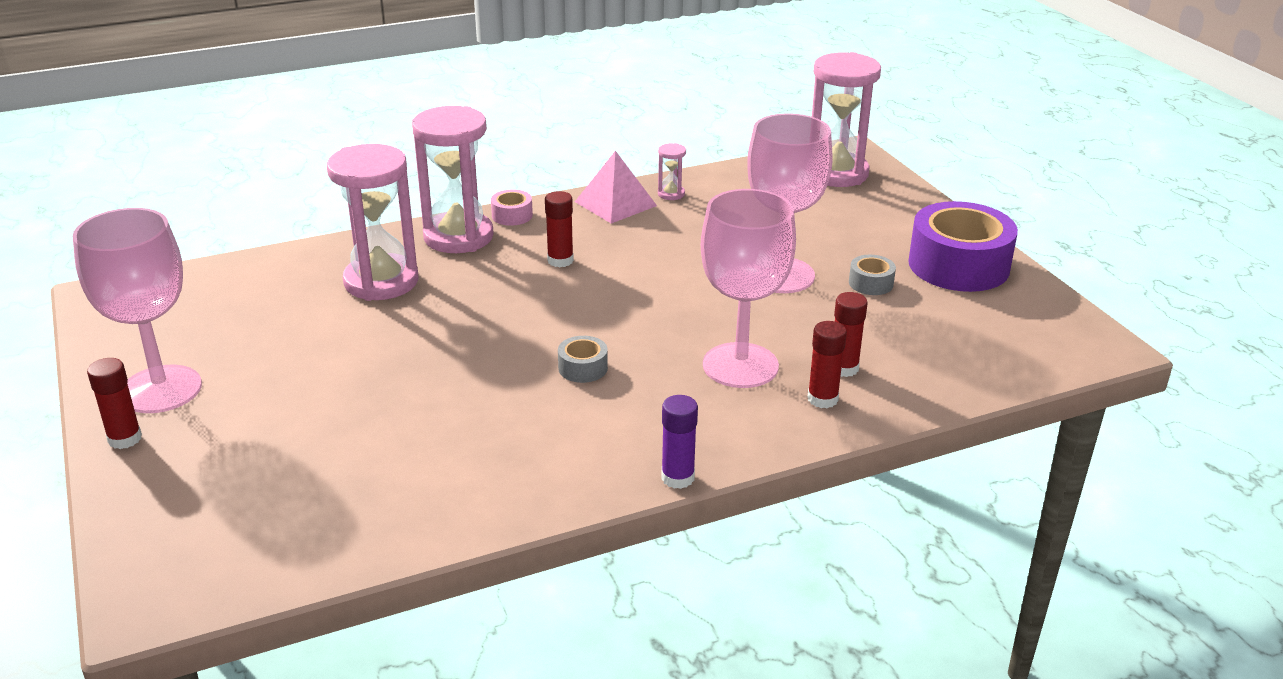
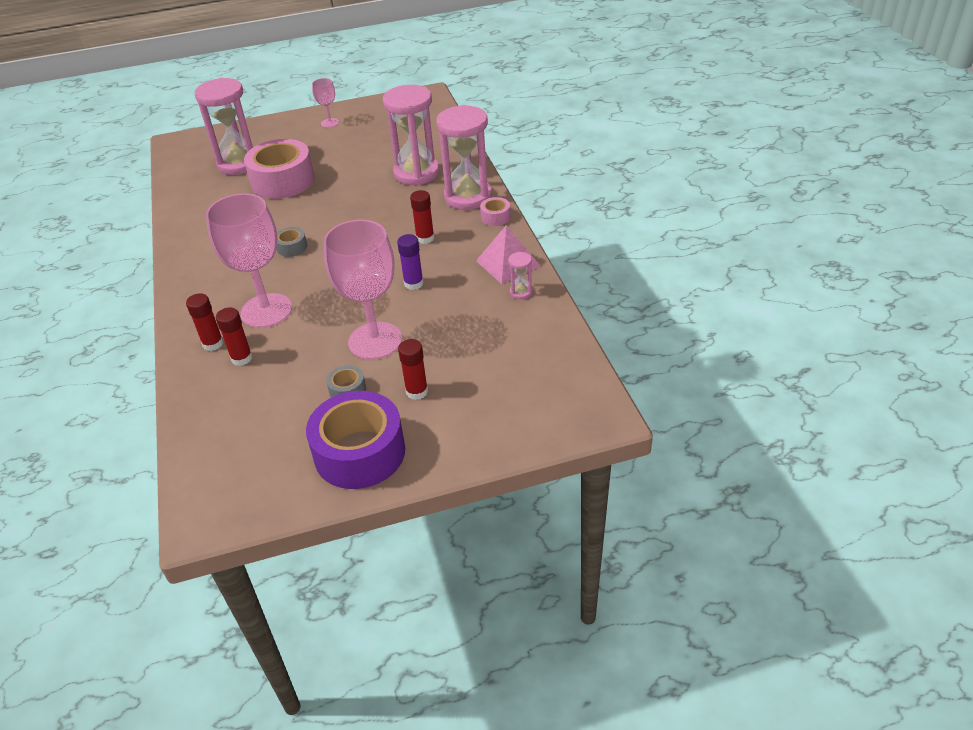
camera: 100 degrees right, 10 degrees up
(125, 439) = (293, 120): red glue stick -> red glue stick (417, 391)
(161, 389) = (330, 123): pink goblet -> pink goblet, size x0.47
(373, 411) = (282, 181): none -> pink tape
(677, 478) = (171, 279): purple glue stick -> purple glue stick (413, 283)
(836, 173) = (553, 398): pink hourglass -> pink hourglass (239, 163)

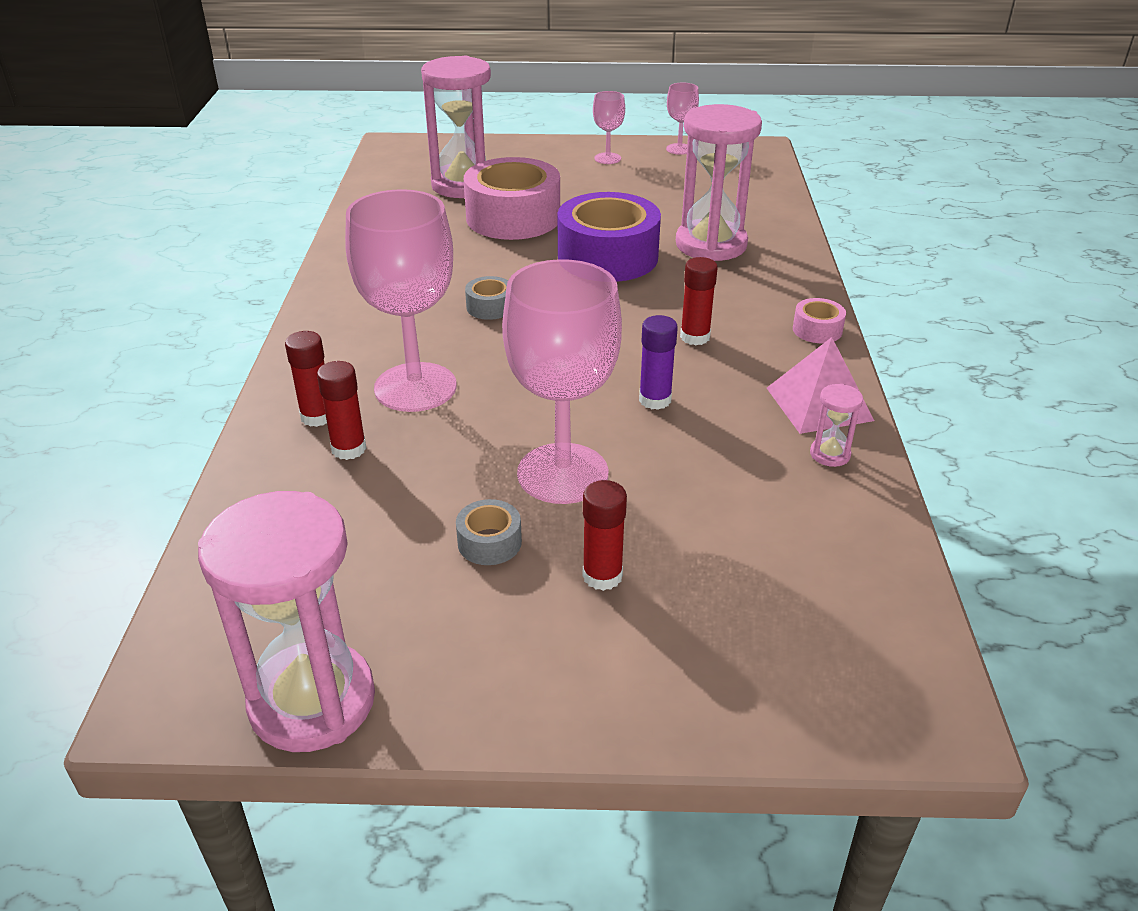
camera: 15 degrees right, 5 degrees down
(359, 452) = (468, 657): purple tape -> purple tape (608, 257)
(375, 106) = (679, 149): none -> pink goblet
(468, 197) = (781, 292): pink hourglass -> pink hourglass (312, 701)

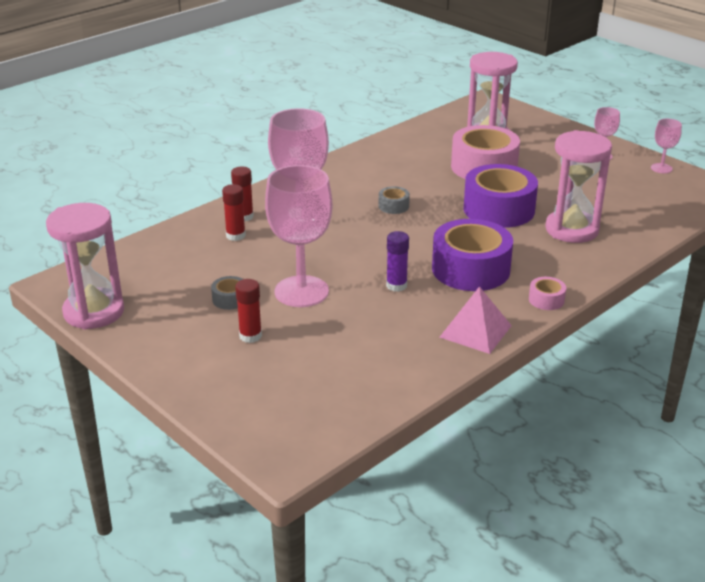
camera: 45 degrees right, 5 degrees down
(695, 337) = (470, 269): red glue stick -> purple tape
(830, 454) = (436, 353): pink hourglass -> none

